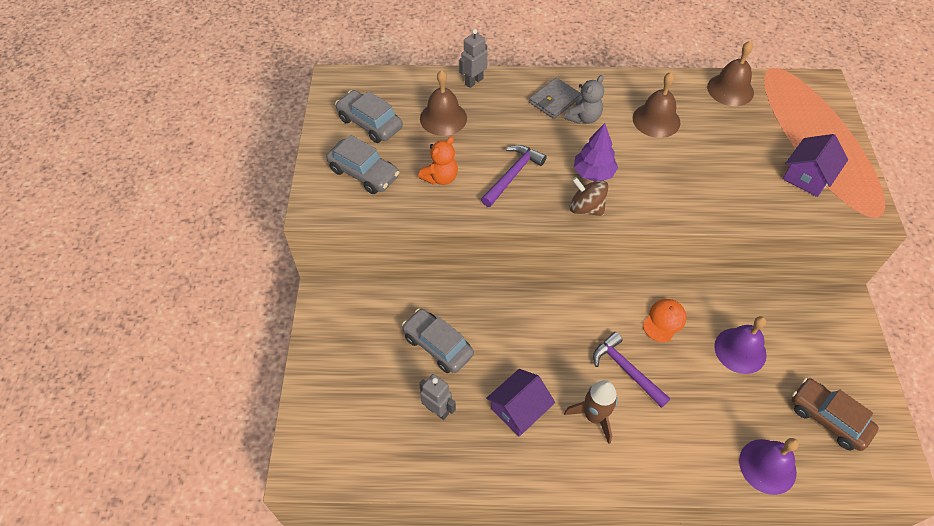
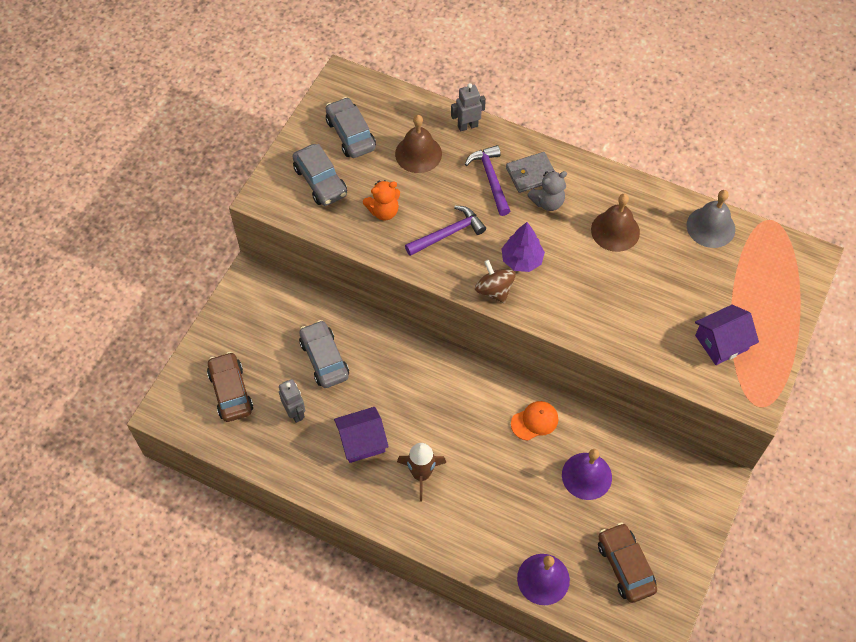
camera: 25 degrees right, 5 degrees up
(360, 417) = (231, 392): none -> brown car
(626, 370) = (473, 449): purple hammer -> purple hammer (491, 179)
(730, 89) = (710, 227): brown bell -> grey bell

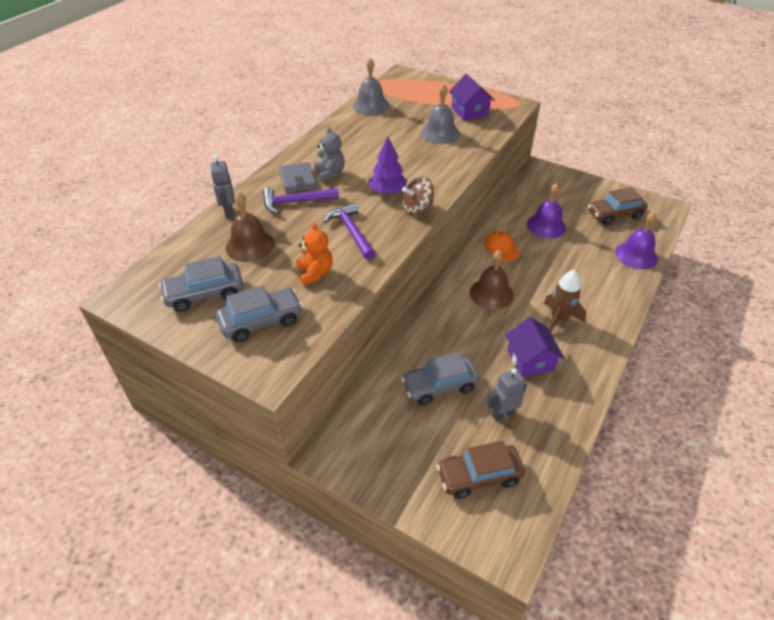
camera: 85 degrees left, 15 degrees down
(615, 231) = (366, 144): brown bell -> brown bell (491, 293)
(657, 308) = (440, 133): none -> grey bell

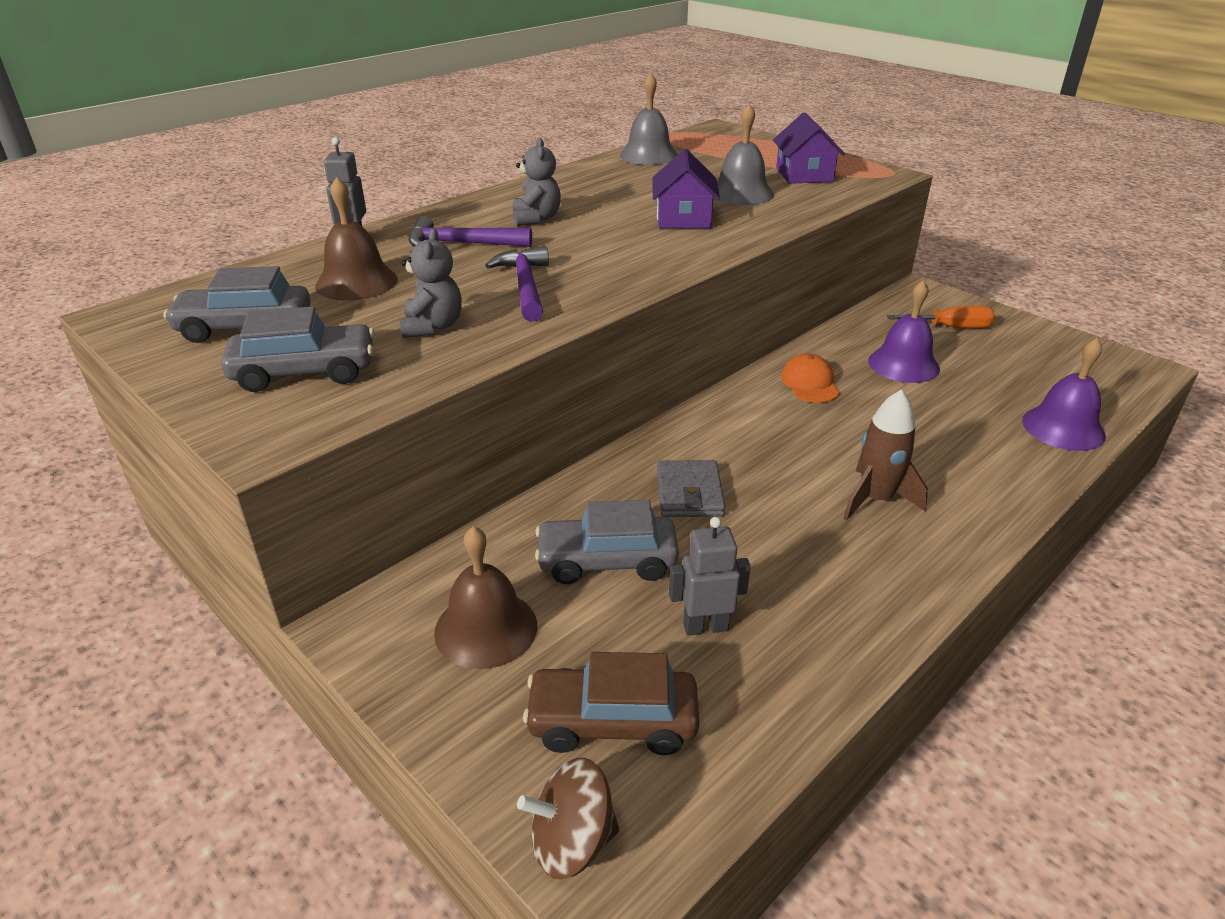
camera: 15 degrees right, 10 degrees down
(297, 180) = (482, 220): grey wallet -> grey wallet (689, 493)
(315, 273) = (432, 327): orange teddy bear -> grey teddy bear
(387, 192) = (614, 248): purple tree -> none
(417, 209) = (651, 272): brown spinning top -> brown spinning top (571, 841)
(491, 293) = (764, 442): brown bell -> brown bell (486, 628)
(530, 360) = (795, 551): purple house -> purple house (683, 218)
(563, 194) = (951, 327): none -> orange screwdriver
(614, 215) = (1039, 366): brown car -> none

